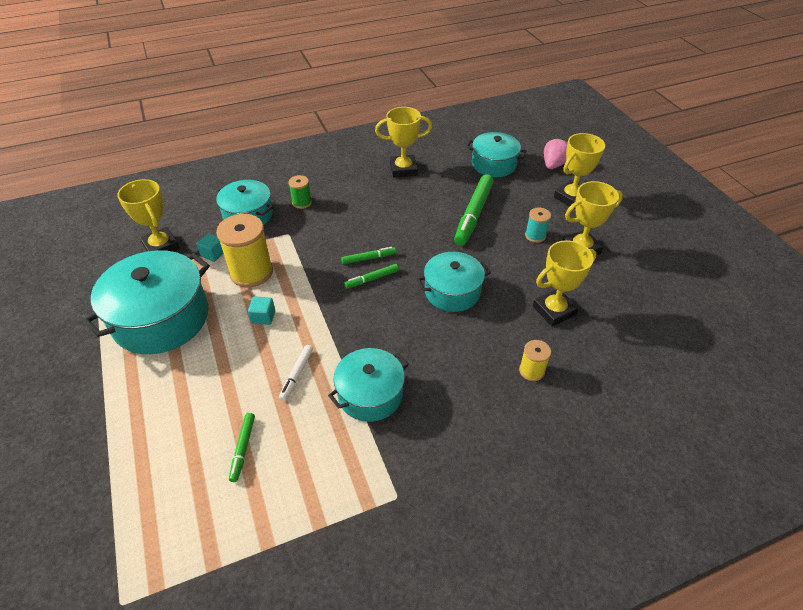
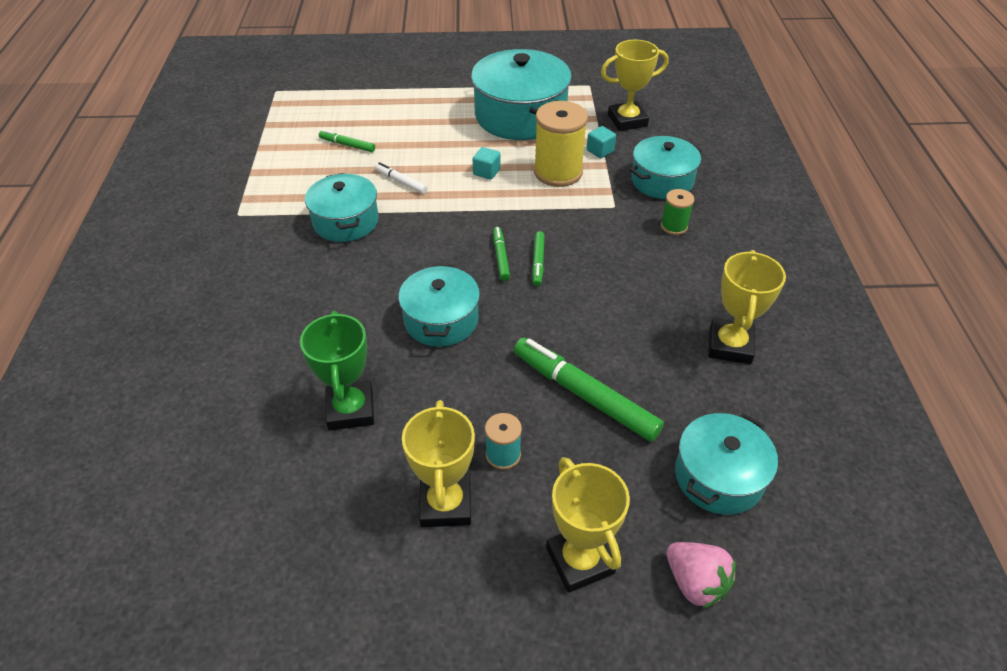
camera: 110 degrees right, 0 degrees up
(531, 371) = (283, 348): yellow spool -> none
(554, 310) = (350, 410): yellow trophy -> green trophy

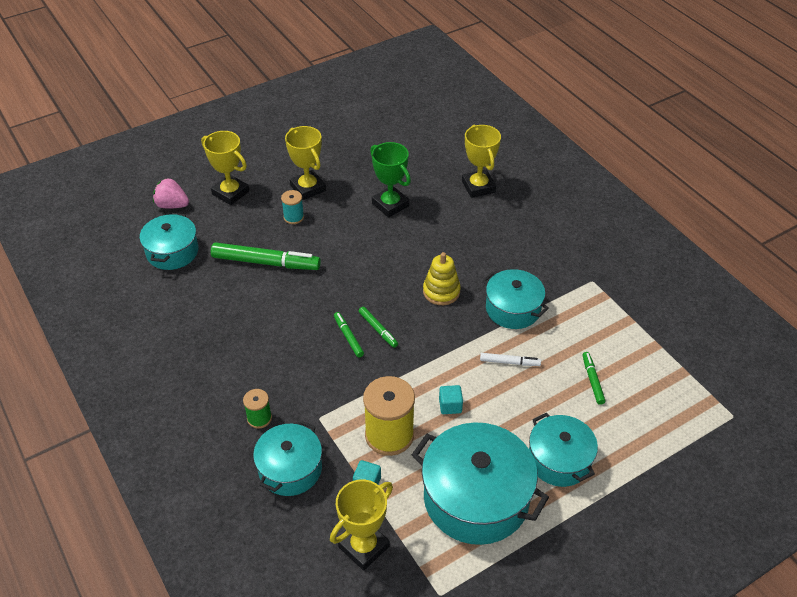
camera: 150 degrees right, 0 degrees up
(347, 145) = (592, 380): green marker -> green marker turned 90 degrees counterclockwise
(399, 267) = (441, 291): none -> yellow stacking toy
(441, 320) = (382, 269): turquoise pot -> turquoise pot (559, 460)
(730, 345) = (184, 330): yellow trophy -> yellow trophy (478, 187)

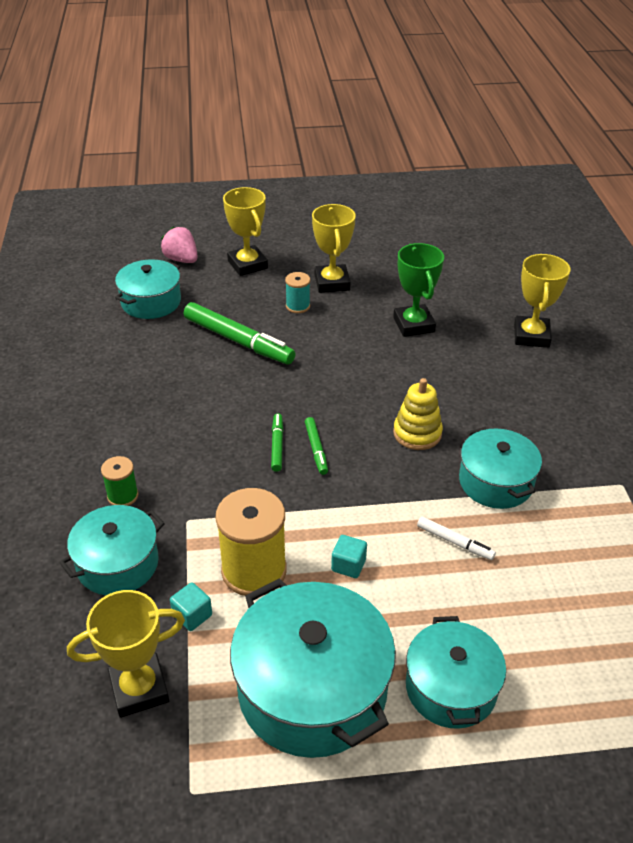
camera: 25 degrees right, 5 degrees down
(592, 380) = (554, 604): green marker -> none

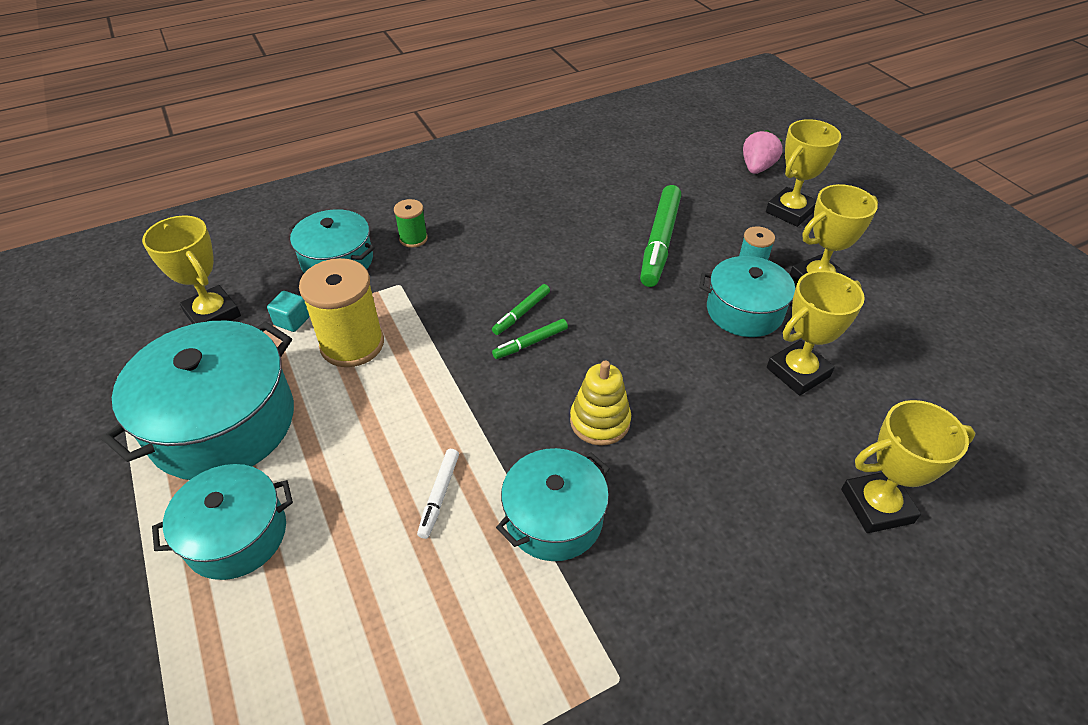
camera: 70 degrees right, 5 degrees up
(151, 302) = (675, 171): turquoise pot -> turquoise pot (744, 311)
(277, 445) = (521, 313): green marker -> green marker turned 150 degrees clockwise
(348, 565) = (378, 410): turquoise cube -> none
(414, 325) = (798, 372): green trophy -> yellow trophy

